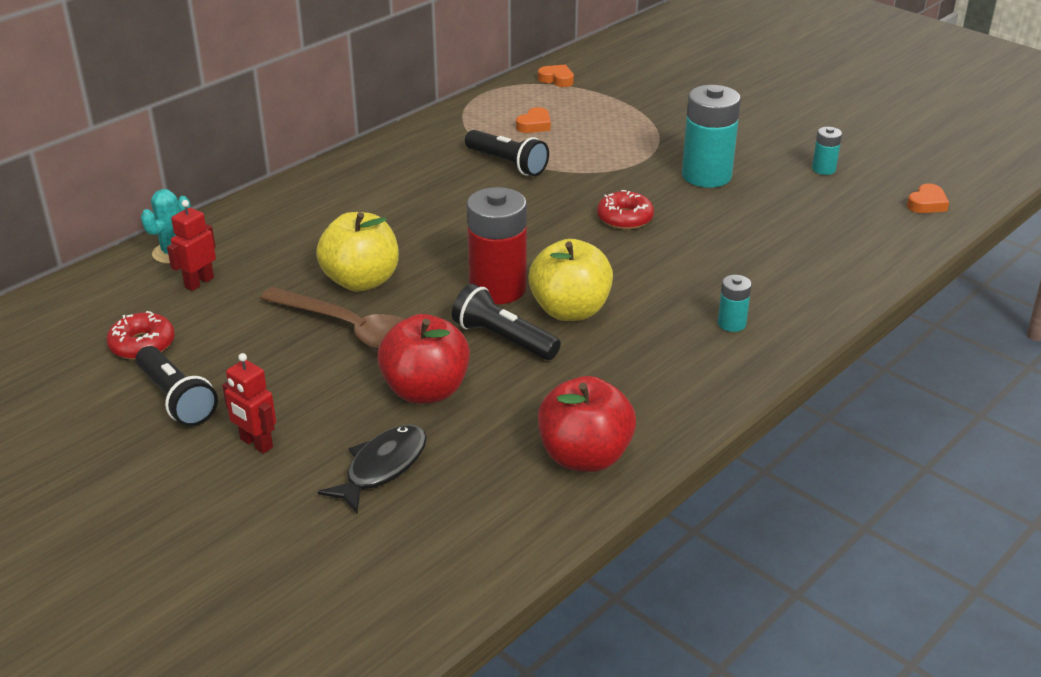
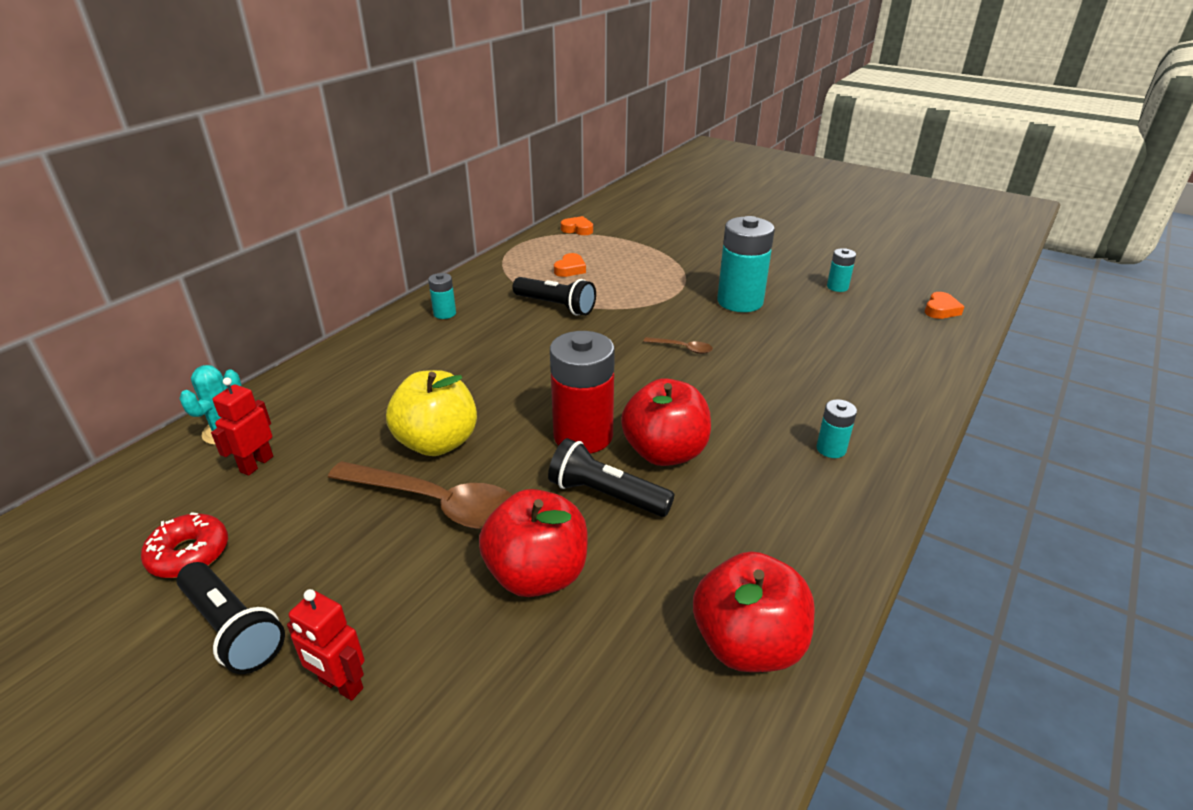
camera: 10 degrees left, 0 degrees up
(382, 467) = (509, 699): black fish -> none
(391, 162) = (444, 313): none -> turquoise battery
(570, 310) = (665, 452): yellow apple -> red apple
(625, 218) = (682, 348): red donut -> brown spoon

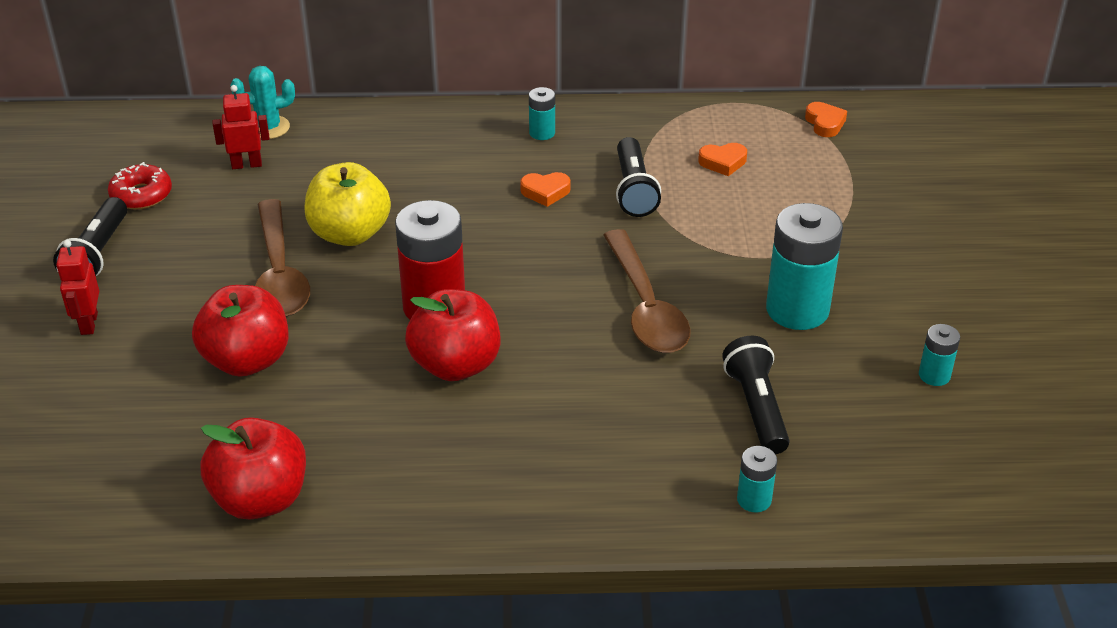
camera: 55 degrees right, 5 degrees up
(606, 495) = (367, 355): black flashlight -> black flashlight (756, 408)
(682, 348) = (646, 307): brown spoon -> brown spoon, size x2.31
(831, 449) = (564, 471): turquoise battery -> turquoise battery (754, 499)
(941, 310) = (981, 484): orange heart -> orange heart (545, 192)

